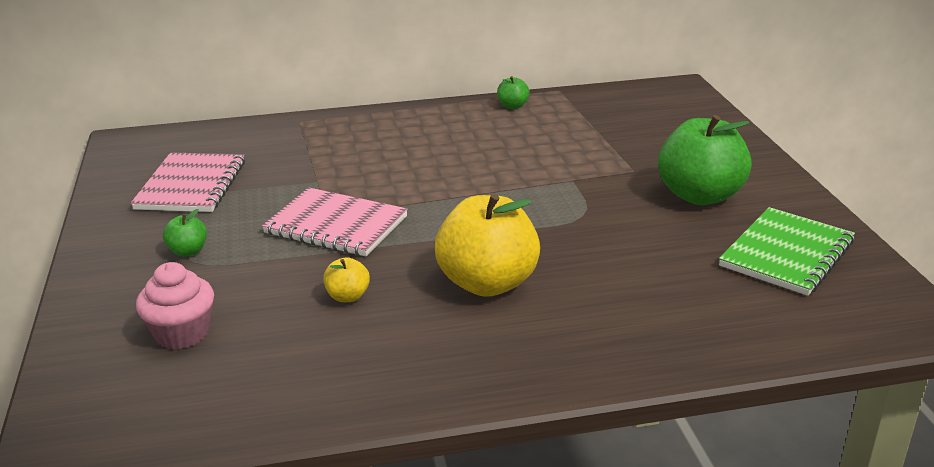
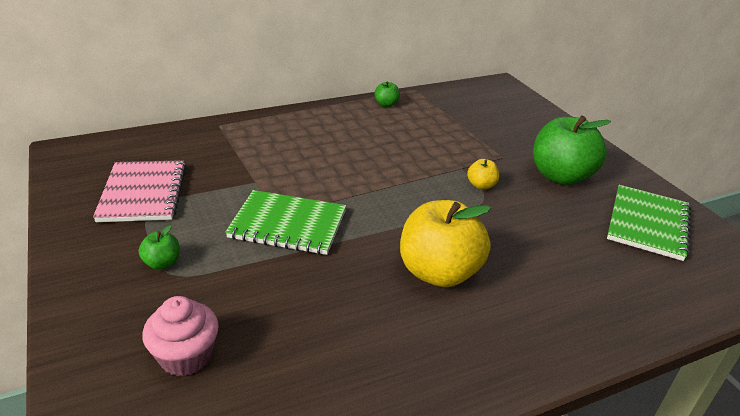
camera: 15 degrees left, 5 degrees up
(336, 225) = (288, 225): pink notebook -> green notebook
(347, 296) = (326, 298): yellow apple -> yellow apple (481, 185)

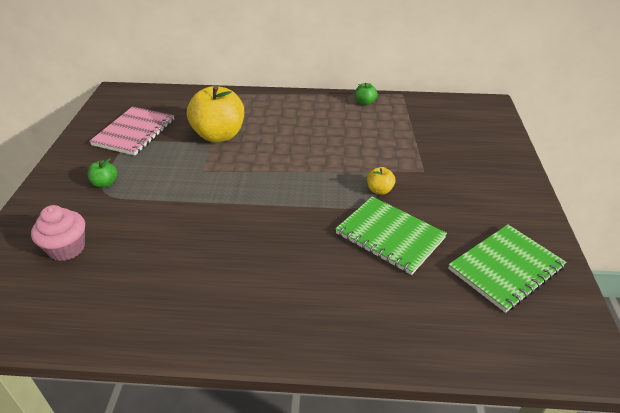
camera: 30 degrees right, 5 degrees up
(288, 225) = (203, 180): green notebook -> green notebook (390, 236)
(439, 272) = (276, 249): yellow apple -> yellow apple (219, 135)
(560, 176) = (462, 202): green apple -> none

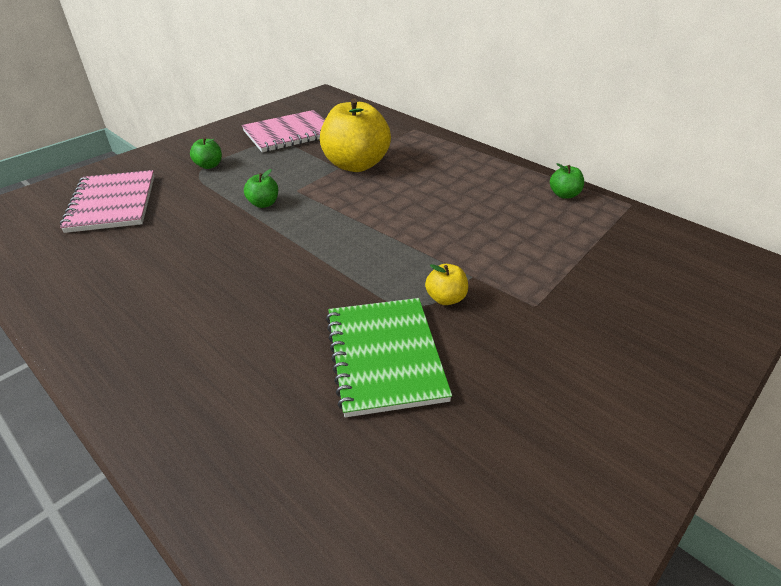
camera: 40 degrees right, 0 degrees up
(67, 248) = (112, 203): pink cupcake -> pink notebook
(193, 190) = (263, 204): none -> green apple
(505, 268) = (483, 500): green notebook -> none

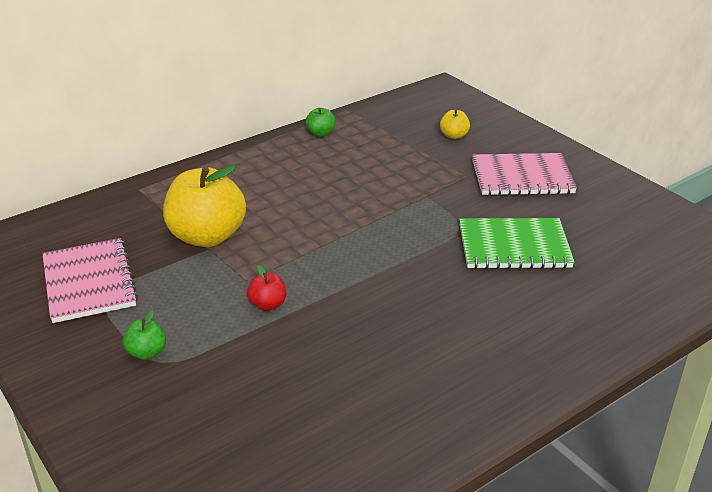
camera: 80 degrees left, 5 degrees down
(112, 203) = (214, 436): pink notebook -> pink notebook (522, 177)
(263, 204) = (268, 305): green apple -> red apple
(446, 298) = (452, 212): yellow apple -> yellow apple (454, 135)

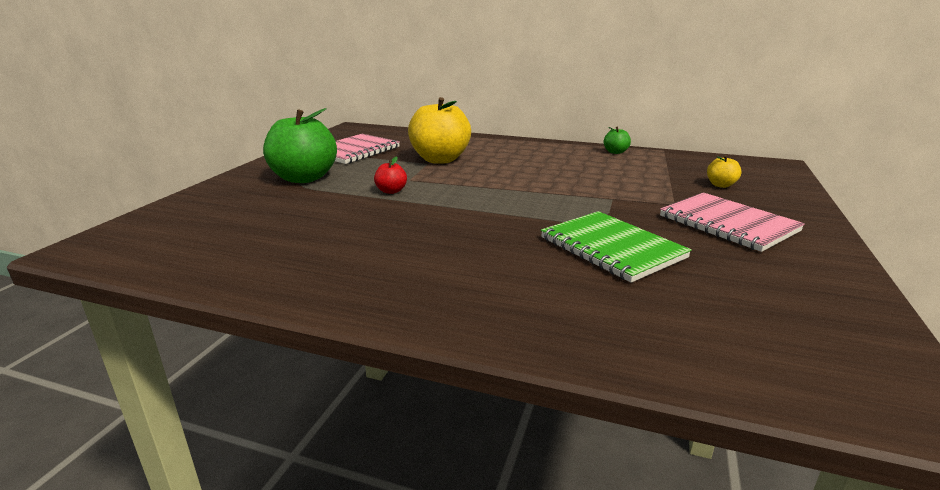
camera: 55 degrees right, 10 degrees down
(147, 352) = (304, 178): green apple -> green apple, size x2.27

